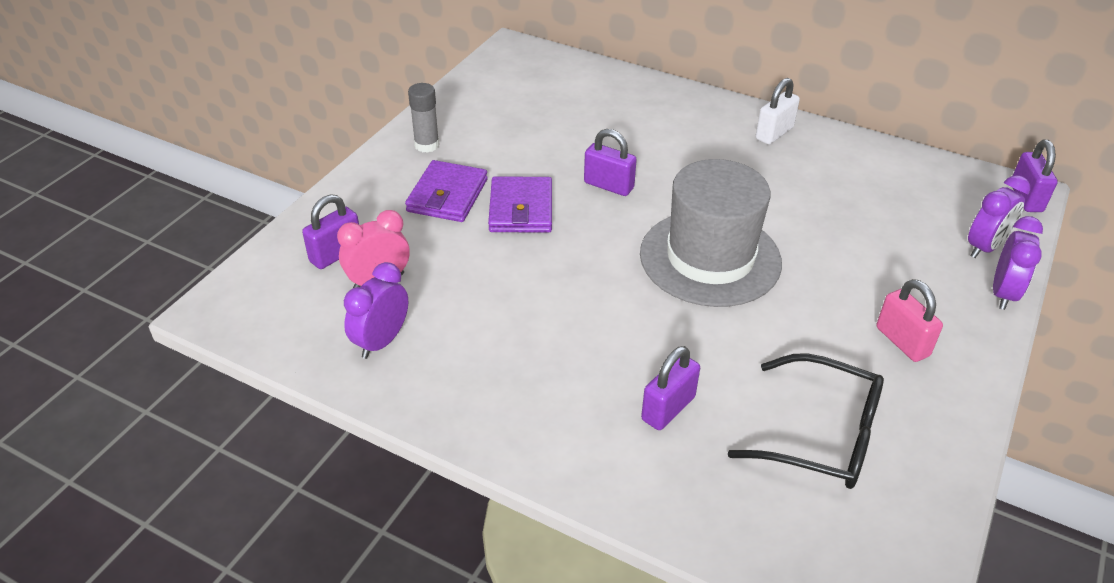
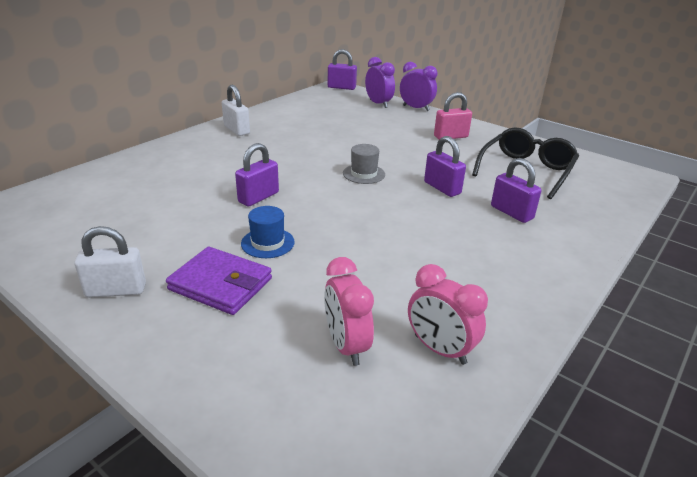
camera: 80 degrees left, 10 degrees down
(336, 254) = (286, 380): purple padlock -> purple padlock (442, 188)
(381, 341) = (440, 349): purple clock -> pink clock
(427, 145) = (116, 290): grey glue stick -> white padlock
(521, 209) = (267, 243): purple wallet -> blue hat
(710, 258) = (364, 174): grey hat -> grey hat, size x0.41

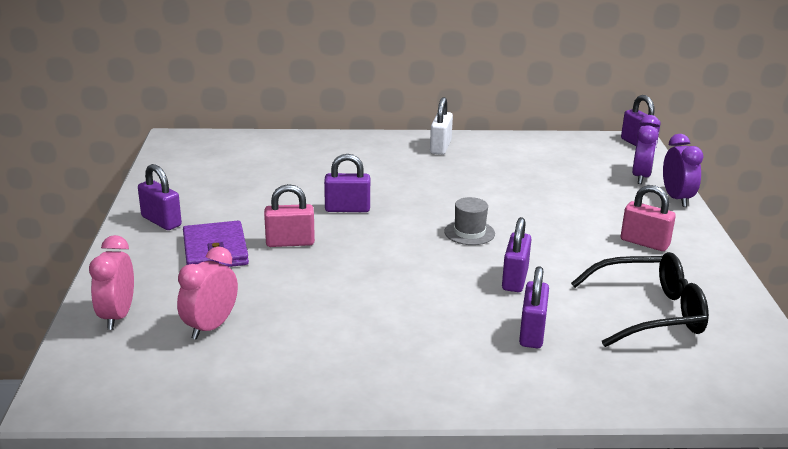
camera: 50 degrees right, 5 degrees down
(116, 290) = (161, 221): white padlock -> purple padlock
(267, 243) = (290, 242): blue hat -> pink padlock
(440, 349) = (255, 367): pink clock -> pink clock (117, 316)

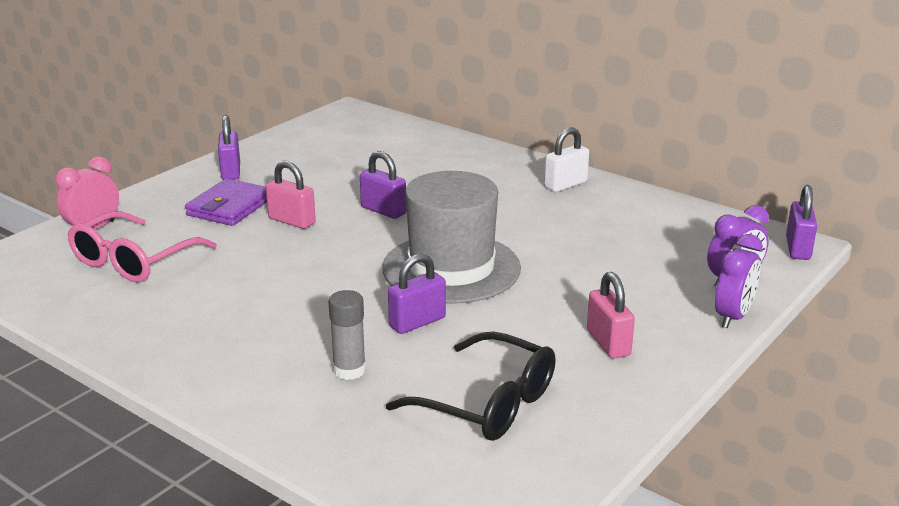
camera: 40 degrees right, 0 degrees up
(210, 327) = (134, 260): pink clock -> pink glasses
(469, 232) = (451, 268): grey hat -> grey hat, size x2.42
(532, 333) = (349, 370): purple padlock -> grey glue stick

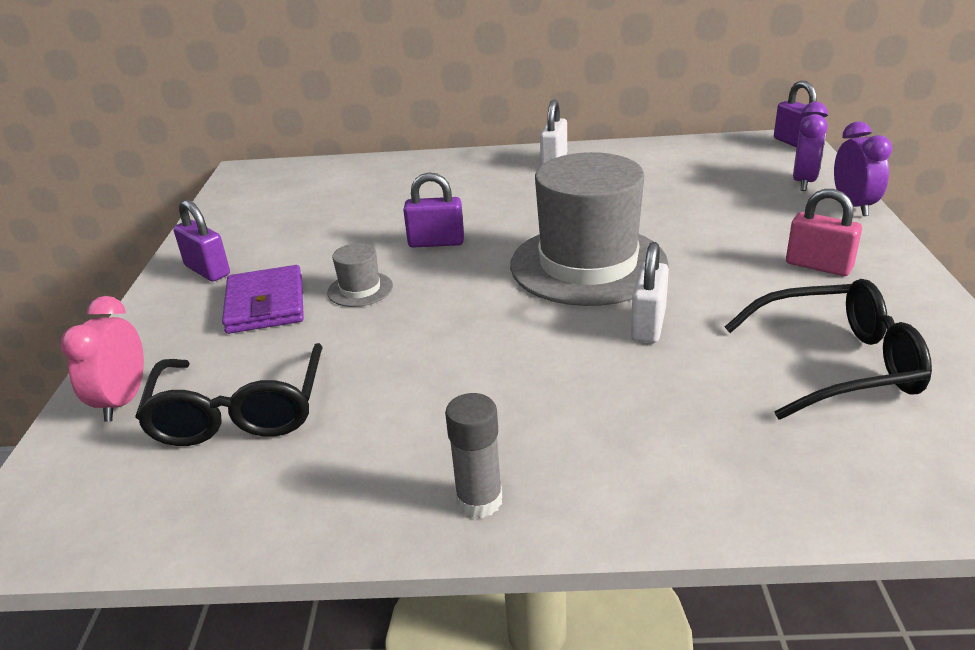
camera: 35 degrees left, 5 degrees up
(134, 260) = (239, 412): pink glasses -> black glasses
(292, 221) = (360, 289): pink padlock -> grey hat
(349, 370) = (674, 402): grey glue stick -> grey glue stick (479, 500)
(417, 322) = (648, 325): purple padlock -> white padlock

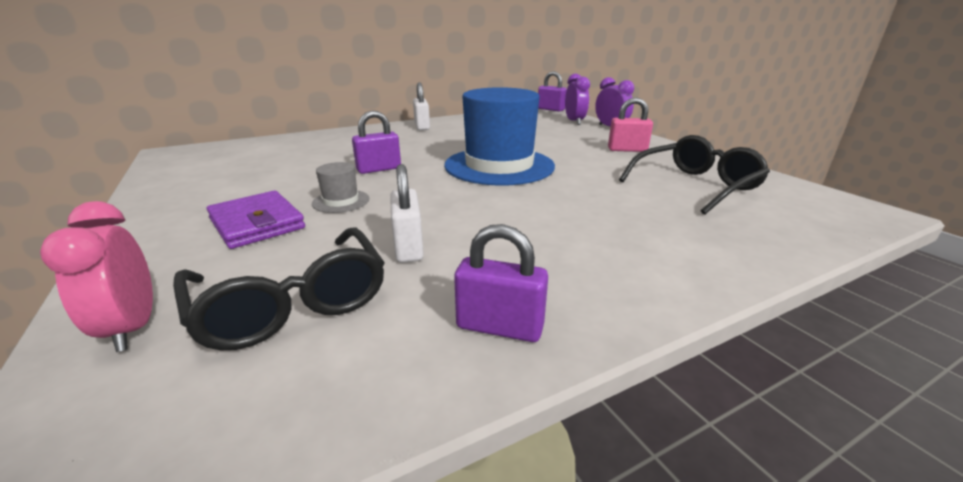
camera: 30 degrees left, 5 degrees down
(207, 270) = (175, 212): purple padlock -> purple padlock (499, 327)
(479, 500) = (584, 308): grey glue stick -> none
(588, 264) = (499, 166): grey hat -> blue hat
(648, 325) = (572, 186): white padlock -> white padlock (408, 247)

